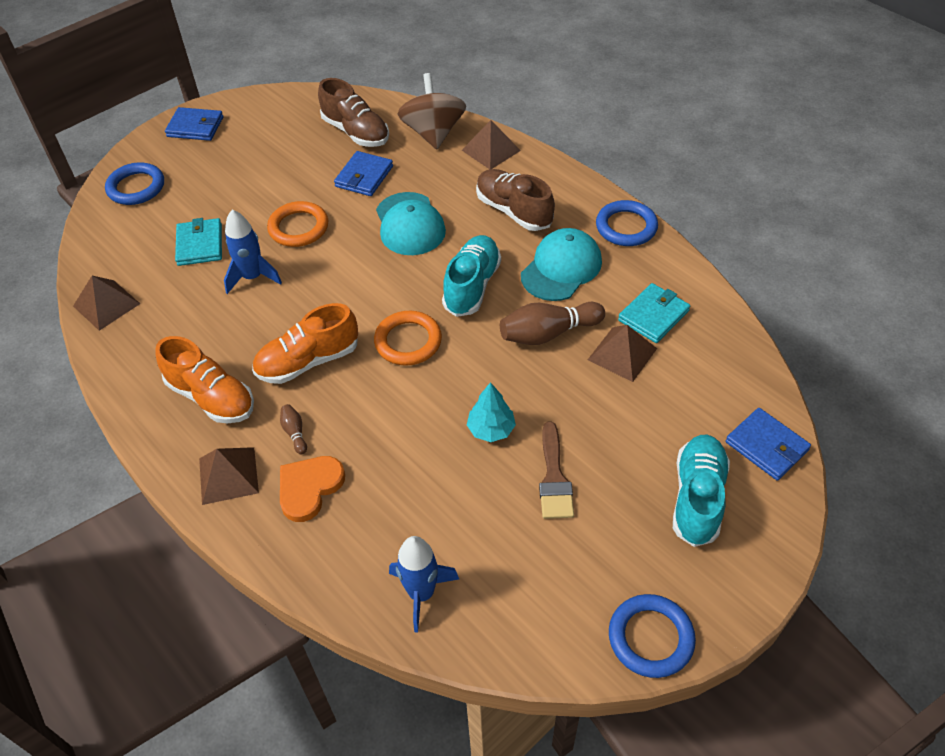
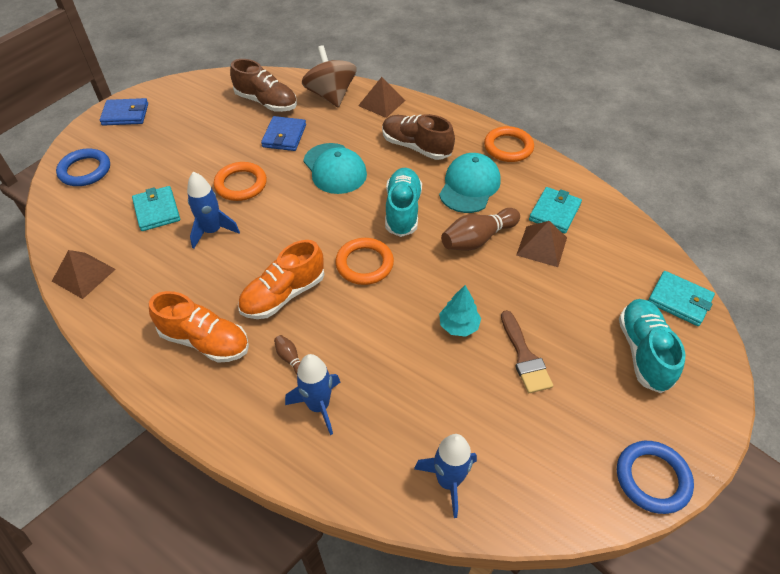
camera: 15 degrees left, 0 degrees up
(228, 475) = (241, 408): brown pyramid -> none
(309, 488) = (318, 406): orange heart -> blue rocket
(626, 227) = (508, 147): blue ring -> orange ring
(766, 446) = (679, 300): blue wallet -> turquoise wallet

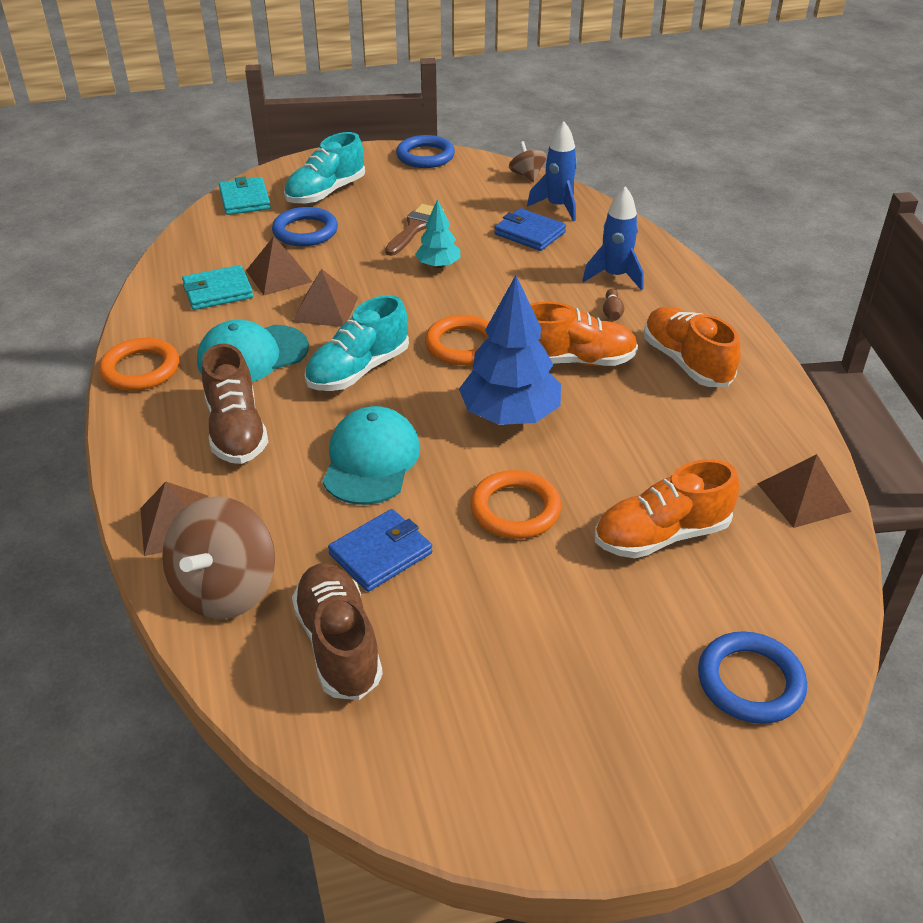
camera: 140 degrees left, 10 degrees down
(125, 114) = (616, 790): blue wallet -> blue wallet (530, 233)
(157, 210) = (661, 535): turquoise wallet -> orange shoe
(212, 231) = (602, 465): blue rocket -> none
(289, 232) = (510, 415): none -> blue tree
(477, 239) = (325, 309): brown bowling pin -> brown pyramid
(527, 519) = (527, 176): none -> brown spinning top
(589, 297) = (305, 231): none -> blue ring

